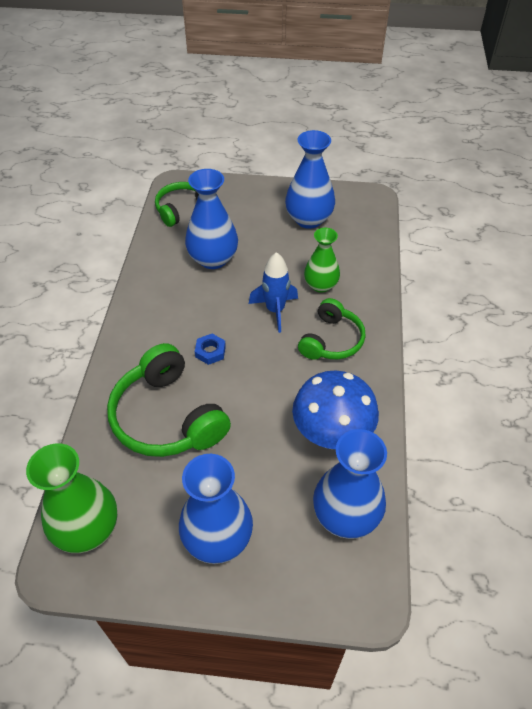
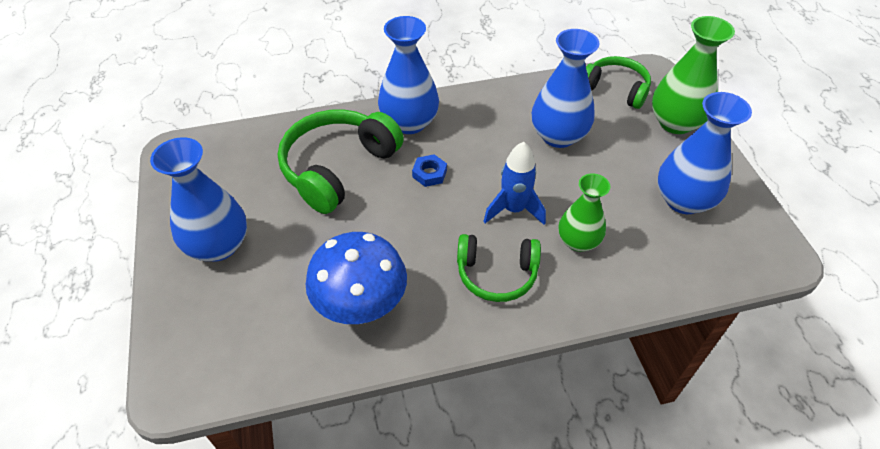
camera: 70 degrees right, 0 degrees up
(87, 528) = (211, 156): green vase -> green vase (675, 122)
(346, 515) = (265, 346): blue vase -> blue vase (409, 122)

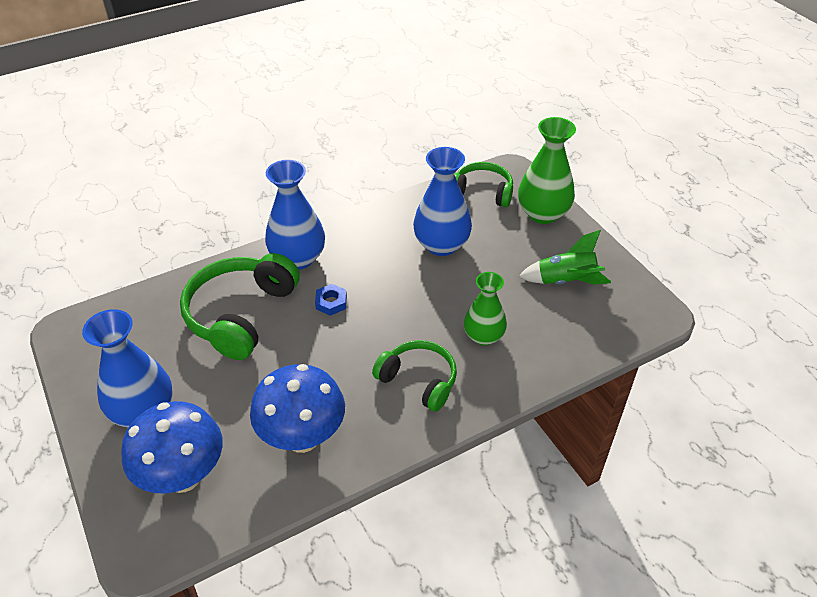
camera: 15 degrees left, 5 degrees down
(235, 320) = (183, 476): none -> blue mushroom
(496, 274) = (419, 380): green headphones -> green headphones turned 135 degrees counterclockwise
(513, 209) = (418, 320): blue rocket -> none
(683, 200) = (566, 281): blue vase -> green rocket

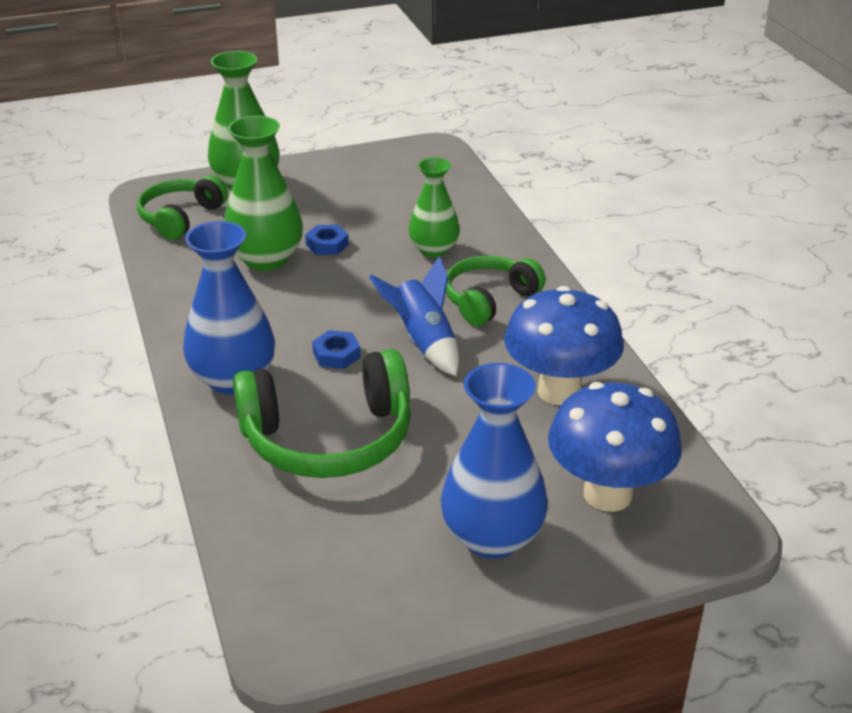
camera: 80 degrees left, 10 degrees down
(240, 314) = (328, 438): green headphones -> green headphones turned 45 degrees counterclockwise
(353, 347) = (423, 342): none -> blue rocket
(441, 245) = (266, 259): blue vase -> green vase
(471, 273) = (327, 244): none -> blue nut
(566, 281) = (367, 188): green rocket -> none

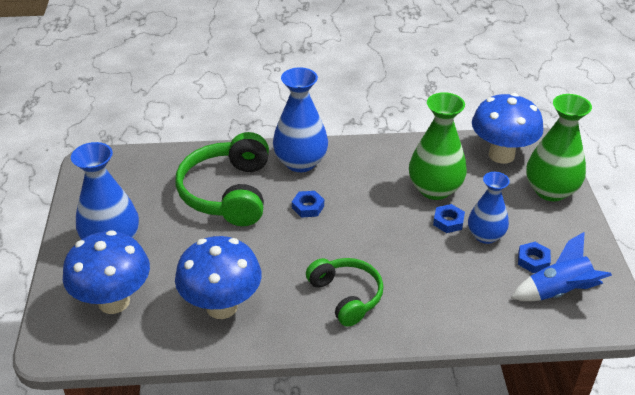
camera: 105 degrees right, 5 degrees up
(181, 218) = (501, 155): green headphones -> blue mushroom
(343, 219) = (485, 236): none -> blue vase
(373, 190) = (533, 260): none -> blue nut
(423, 342) = (305, 250): blue rocket -> blue rocket (558, 292)
(434, 249) = (427, 279): green vase -> none

